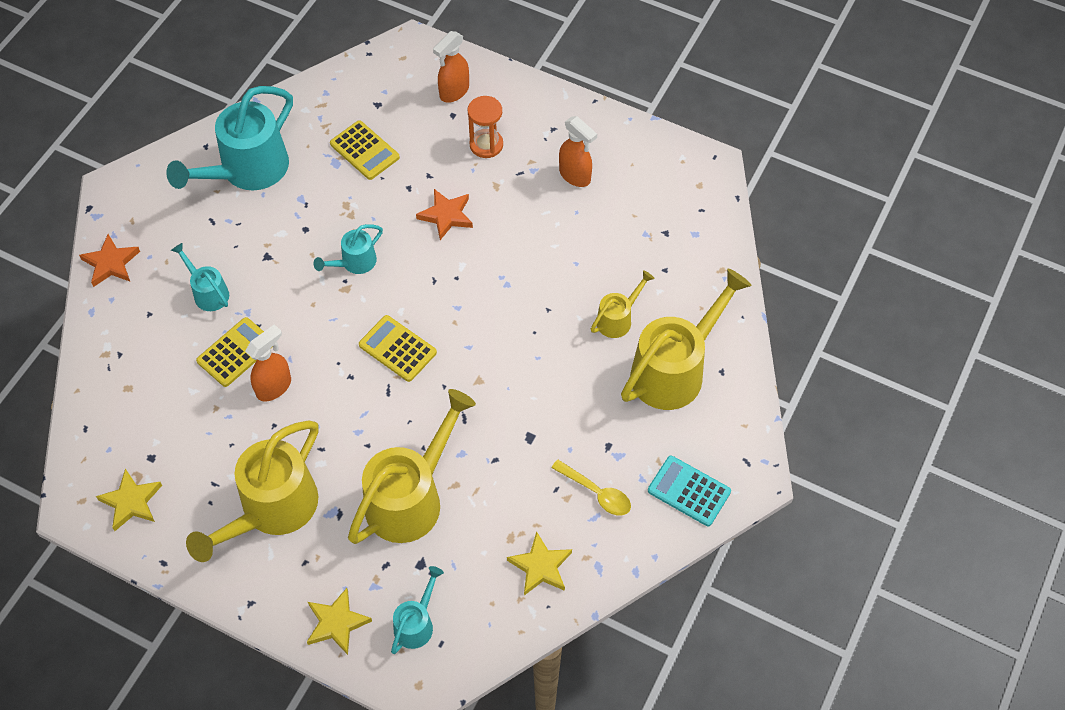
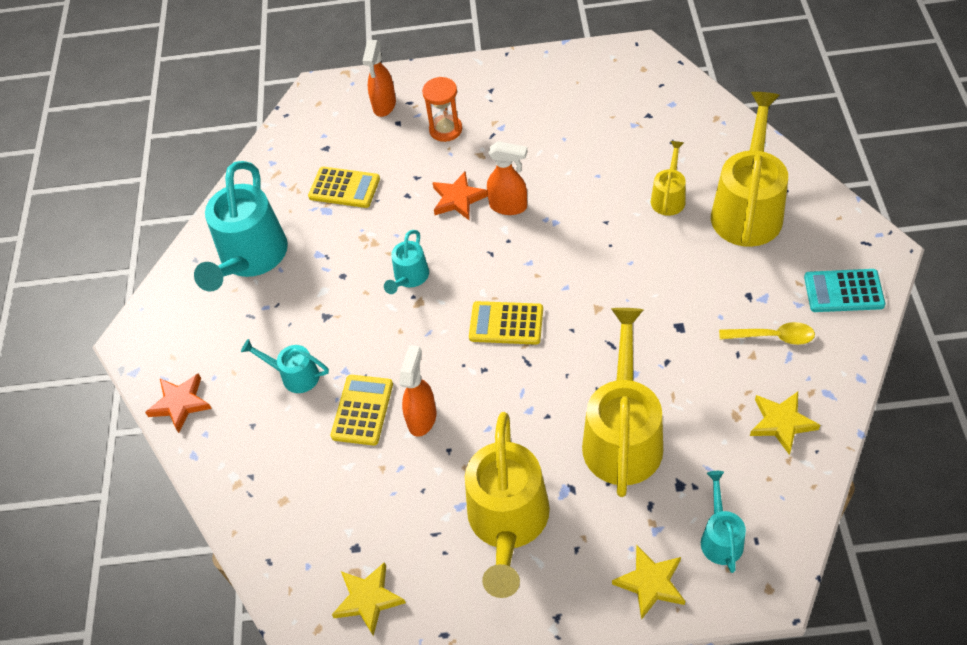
camera: 25 degrees left, 5 degrees down
(575, 176) = (539, 113): orange spray bottle -> orange spray bottle (509, 206)

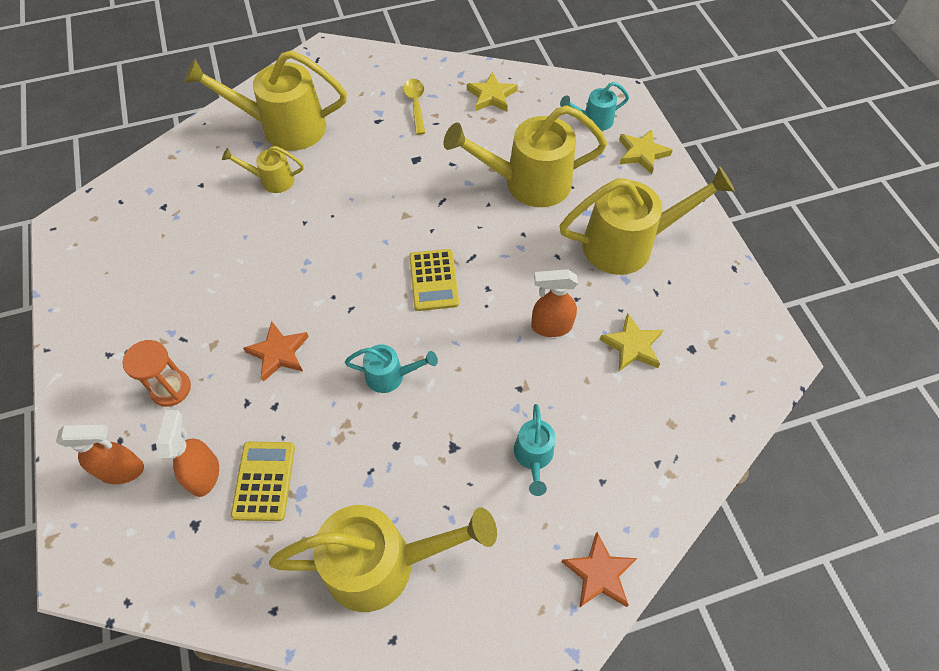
camera: 110 degrees left, 5 degrees up
(250, 259) = (383, 563): turquoise watering can -> yellow watering can
(362, 410) = (556, 379): yellow calculator -> none
(368, 599) = (730, 327): yellow star -> yellow star (632, 346)
(509, 206) = (288, 304): orange spray bottle -> orange spray bottle (204, 474)
(843, 291) = (366, 69): turquoise calculator -> none

